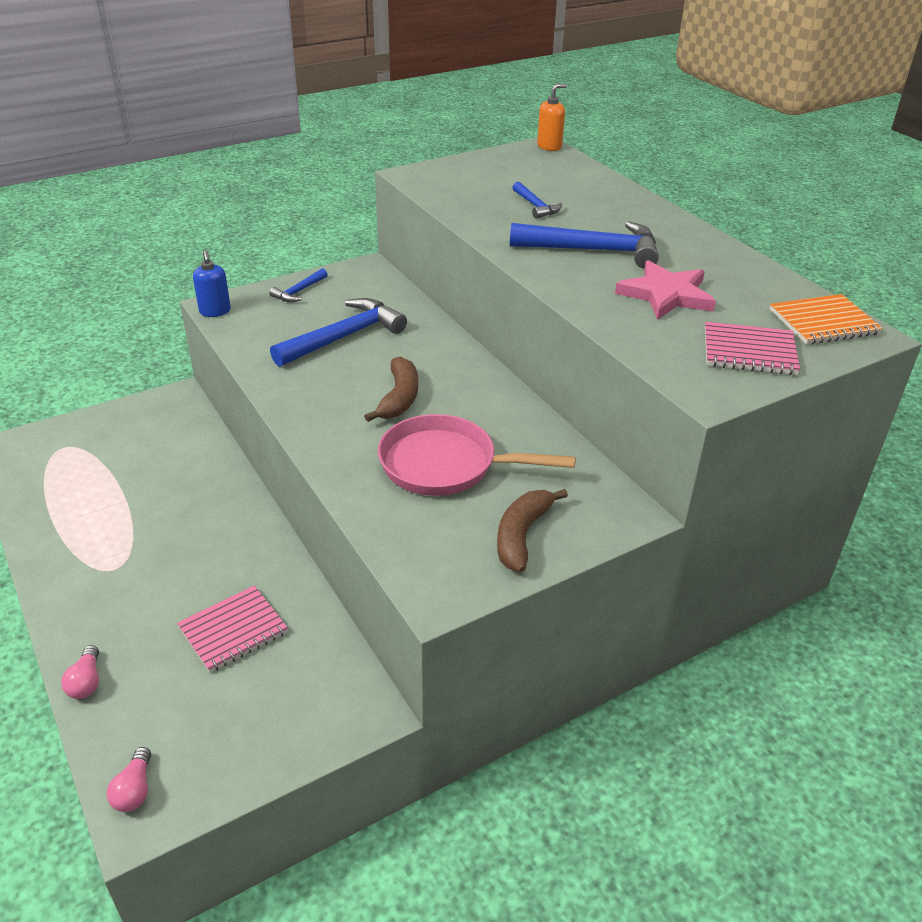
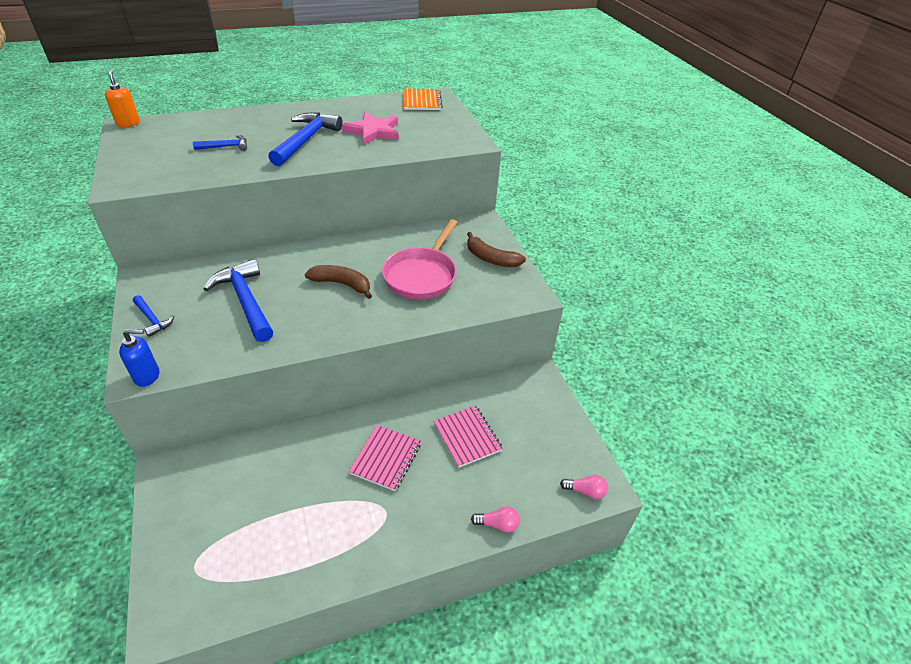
camera: 80 degrees left, 5 degrees up
(749, 351) = (440, 124): pink notebook -> pink notebook (386, 458)

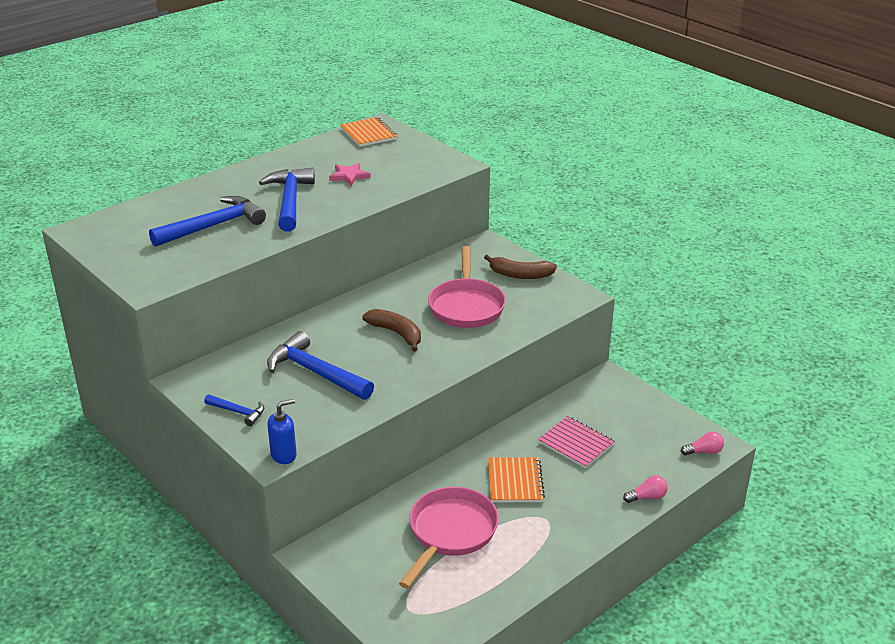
camera: 20 degrees left, 10 degrees down
(128, 123) = (77, 227): orange soap dispenser -> none
(225, 147) = (213, 226): blue hammer -> blue hammer, size x1.97
(292, 493) = (450, 532): none -> pink pan
(342, 284) = (396, 333): brown banana -> brown banana turned 45 degrees clockwise
(373, 131) = (349, 176): pink star -> pink star, size x0.64
(386, 458) = (515, 481): pink notebook -> orange notebook

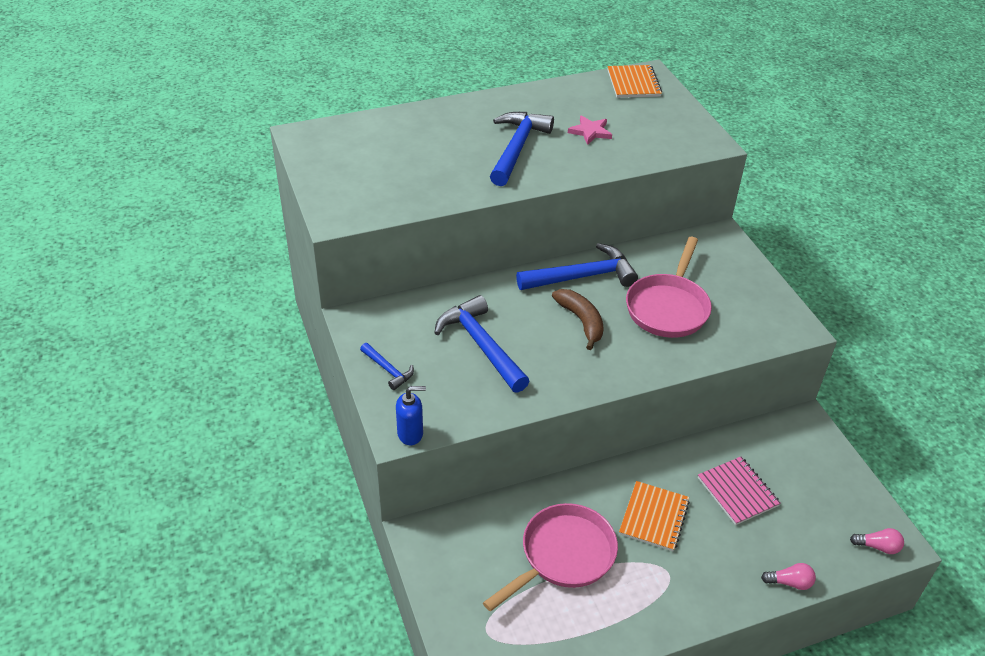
camera: 20 degrees right, 10 degrees up
(213, 226) = (429, 161): blue hammer -> blue hammer (582, 276)
(520, 275) = (742, 284): brown banana -> none

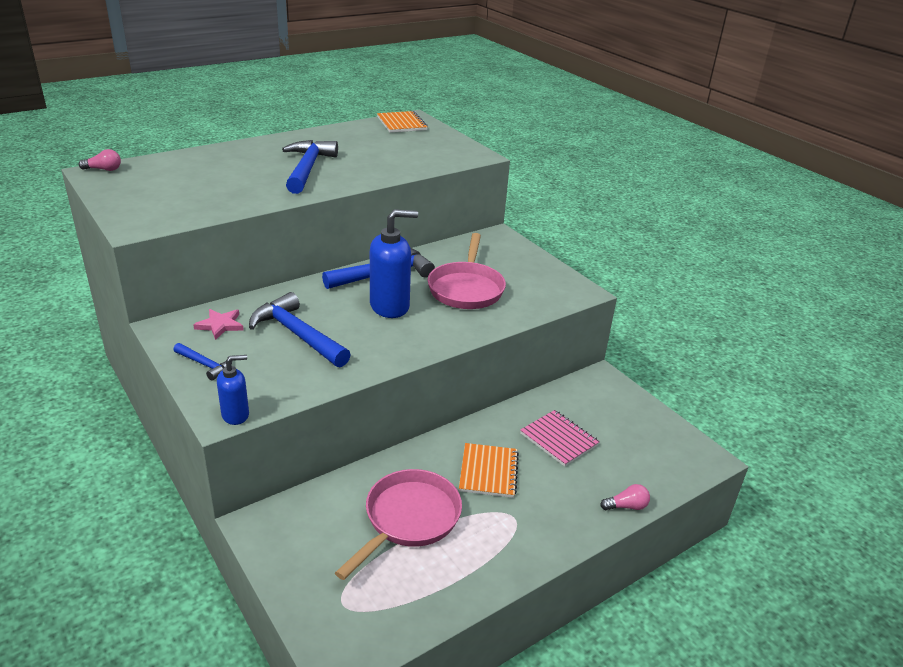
camera: 15 degrees left, 10 degrees down
(581, 321) = (390, 306): brown banana -> blue soap dispenser
(590, 132) = (372, 154): pink star -> pink star (220, 325)
(877, 547) = (692, 464): pink light bulb -> pink light bulb (104, 169)

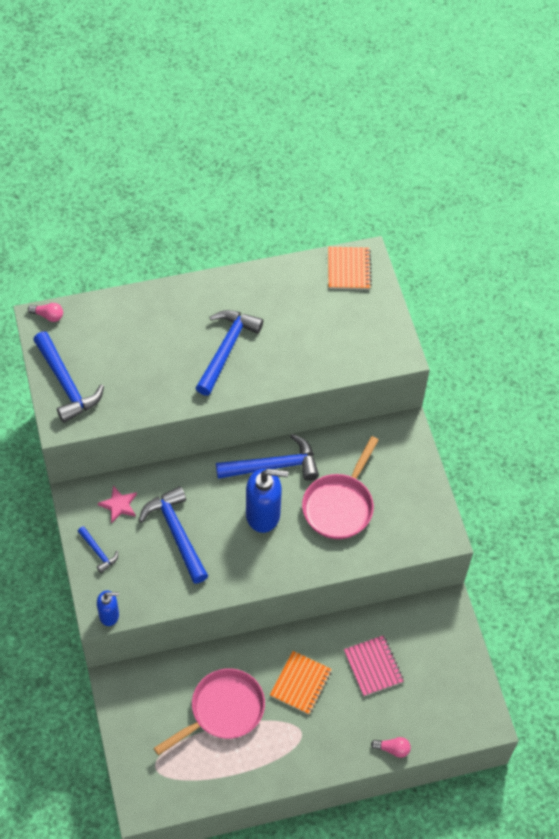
camera: 20 degrees right, 25 degrees up
(135, 204) = (66, 384): none -> blue hammer

